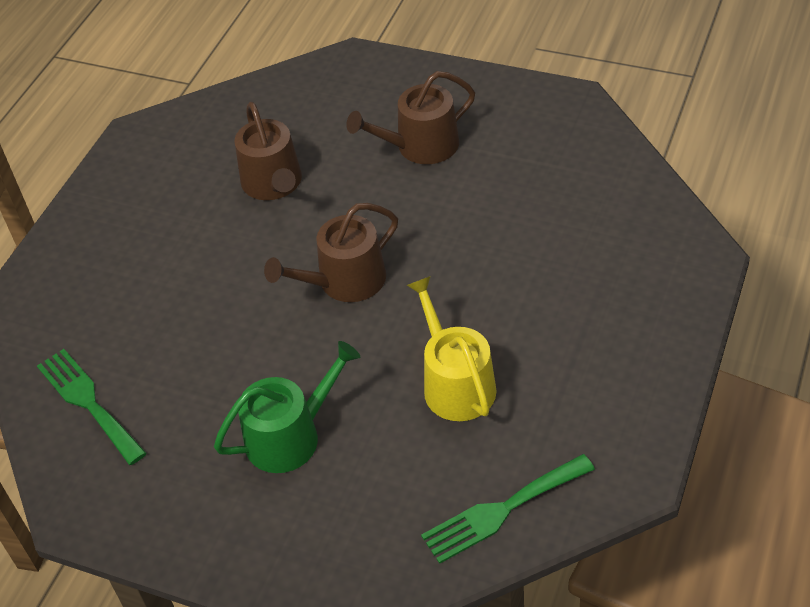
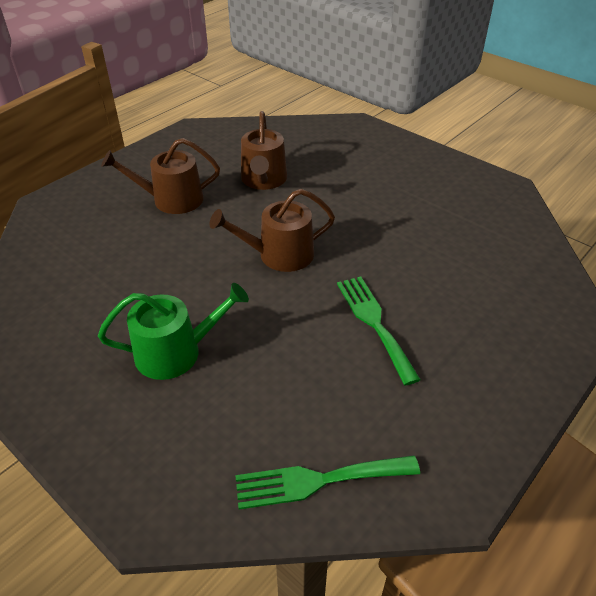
camera: 15 degrees right, 5 degrees down
(88, 402) = (50, 279): green fork -> green fork (374, 322)
(420, 146) = (379, 185): brown watering can -> brown watering can (171, 200)
(455, 383) = (328, 356): yellow watering can -> none

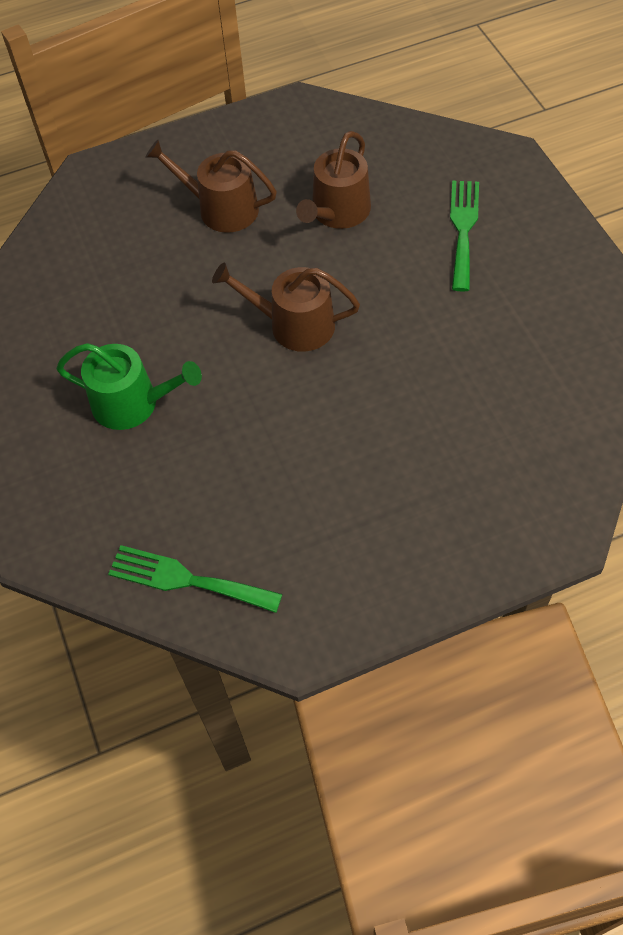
camera: 30 degrees right, 15 degrees up
(374, 322) = (340, 444): green fork -> green fork (463, 229)

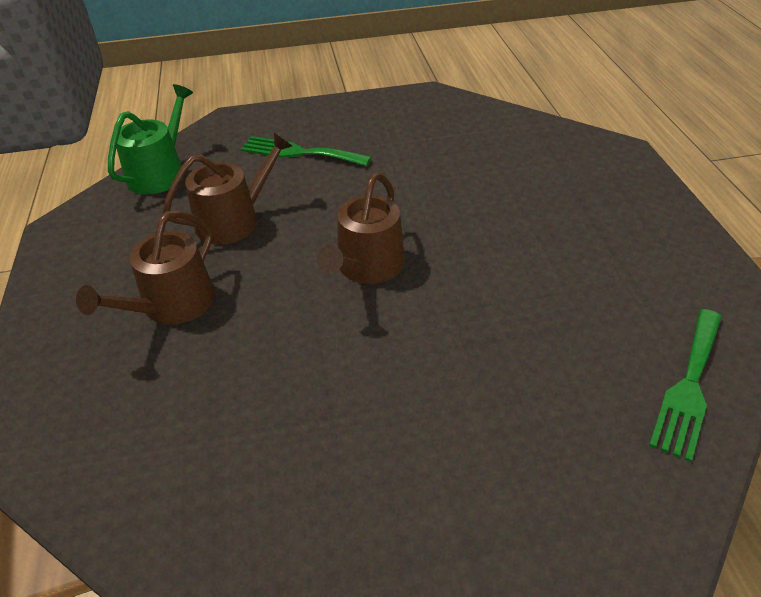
camera: 80 degrees left, 15 degrees down
(133, 403) = (437, 416): green watering can -> green watering can (160, 172)
(337, 212) = (234, 220): brown watering can -> brown watering can turned 75 degrees counterclockwise

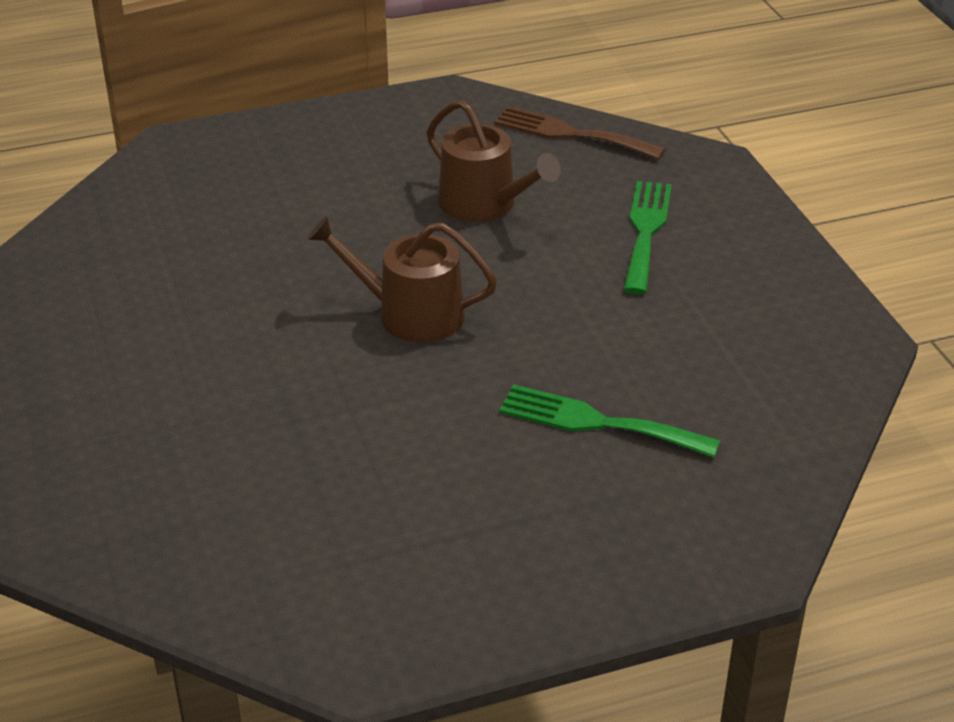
camera: 80 degrees right, 5 degrees down
(160, 172) = (571, 134): green watering can -> brown fork
(172, 305) = (334, 191): brown watering can -> none
(689, 386) = (219, 579): green fork -> green fork (597, 422)

